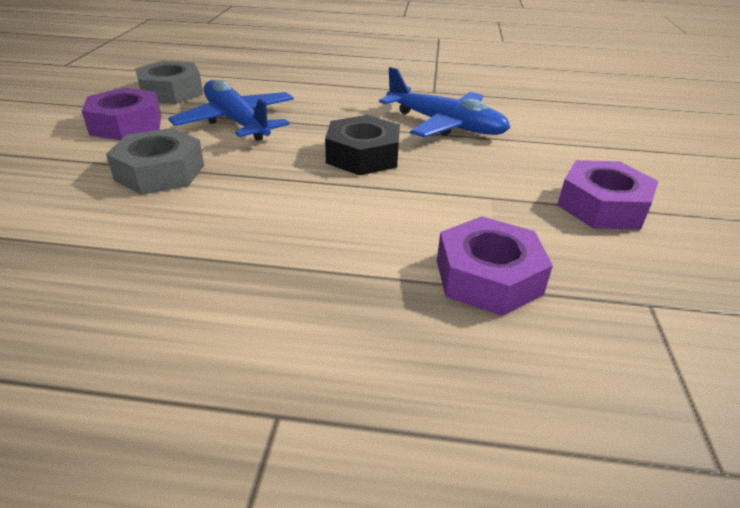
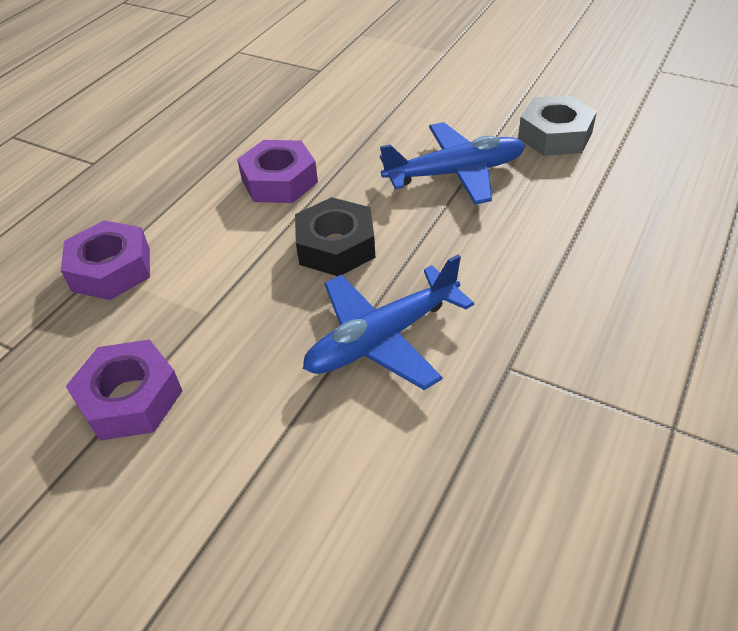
camera: 115 degrees right, 10 degrees up
(126, 124) = (472, 112): purple nut -> purple nut (279, 181)
(160, 172) = (365, 130): grey nut -> none

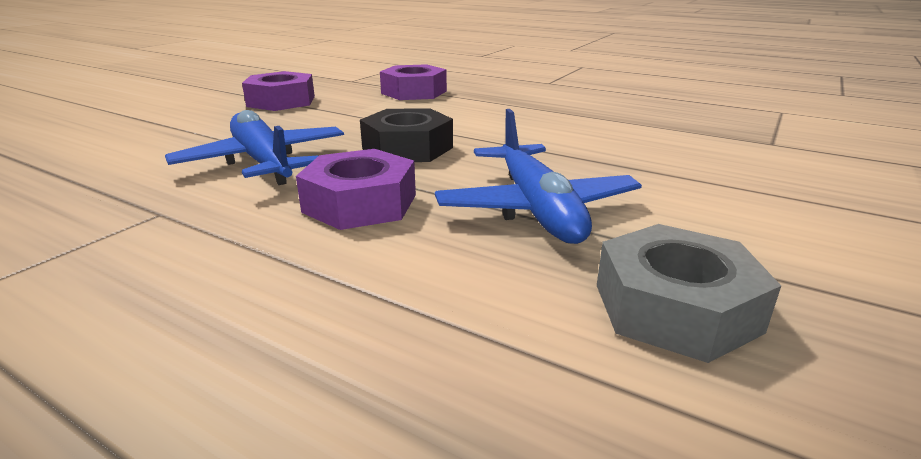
camera: 90 degrees right, 20 degrees down
(279, 181) = (521, 129): purple nut -> purple nut (360, 203)

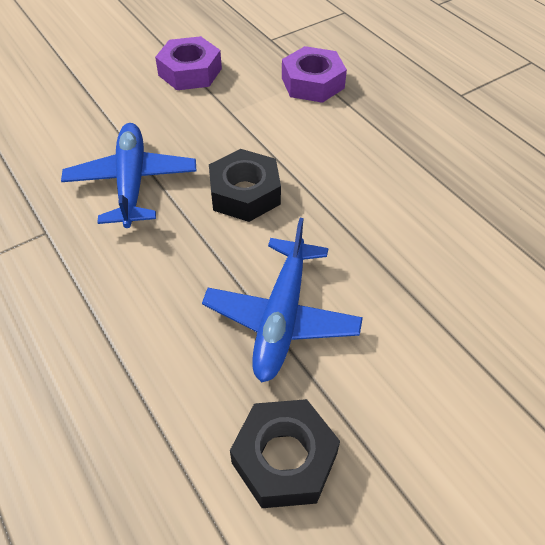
camera: 25 degrees right, 25 degrees up
(360, 203) = (168, 265): purple nut -> none
(675, 308) = (284, 458): grey nut -> black nut

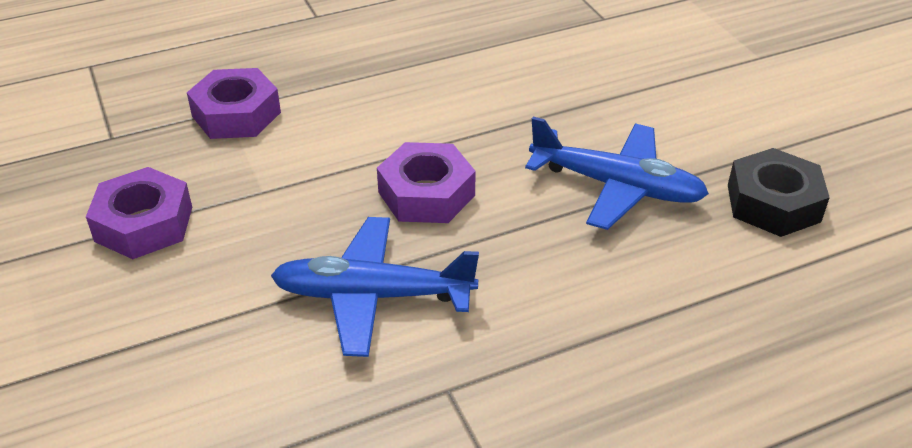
camera: 80 degrees left, 10 degrees down
(245, 193) = (426, 194): black nut -> purple nut

